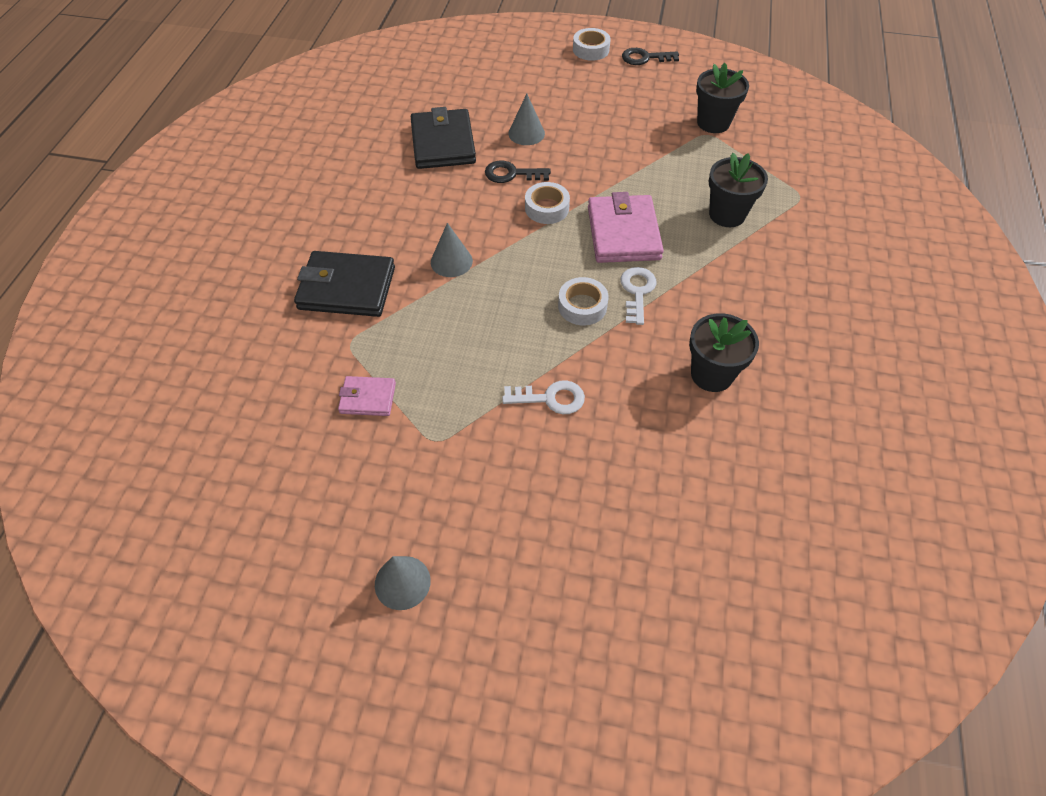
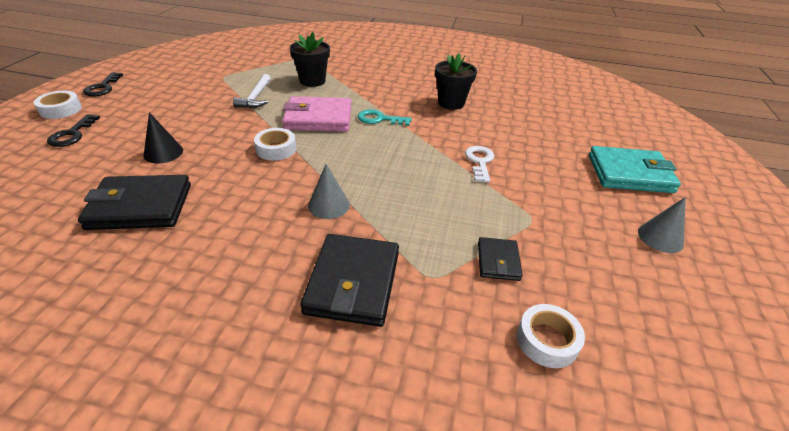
camera: 90 degrees left, 15 degrees down
(368, 398) = (498, 261): pink wallet -> black wallet
(511, 174) = (219, 164): black key -> black key (72, 134)
(526, 133) = (163, 153): grey cone -> black cone
(547, 593) = (629, 173): none -> turquoise wallet
(582, 306) = (391, 142): white tape -> white tape (547, 340)
(637, 292) = (379, 119): white key -> turquoise key
(661, 171) = (256, 97): none -> white hammer
(713, 123) = (212, 73): black flower pot -> none

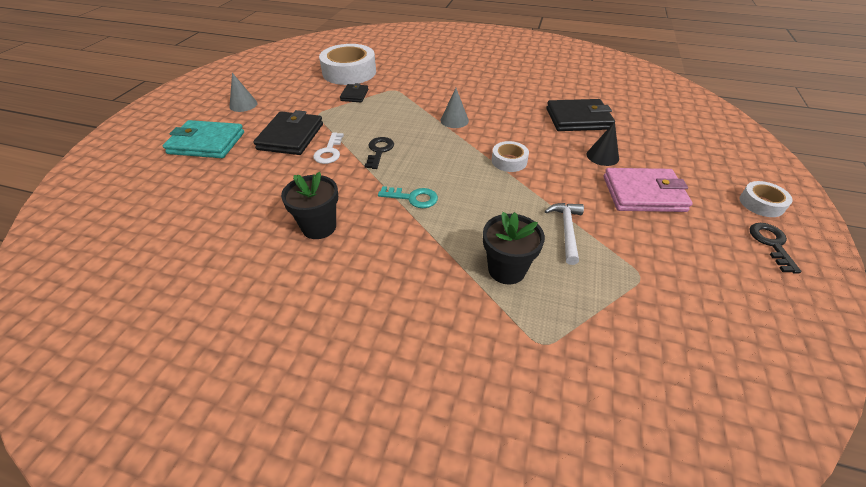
camera: 175 degrees left, 5 degrees up
(72, 134) = (703, 173): black key -> black key (379, 151)
(318, 118) = (480, 197): pink wallet -> pink wallet (643, 194)
(353, 282) = (436, 88): black wallet -> black wallet (291, 136)
(547, 340) = (349, 72): white tape -> white tape, size x2.00

